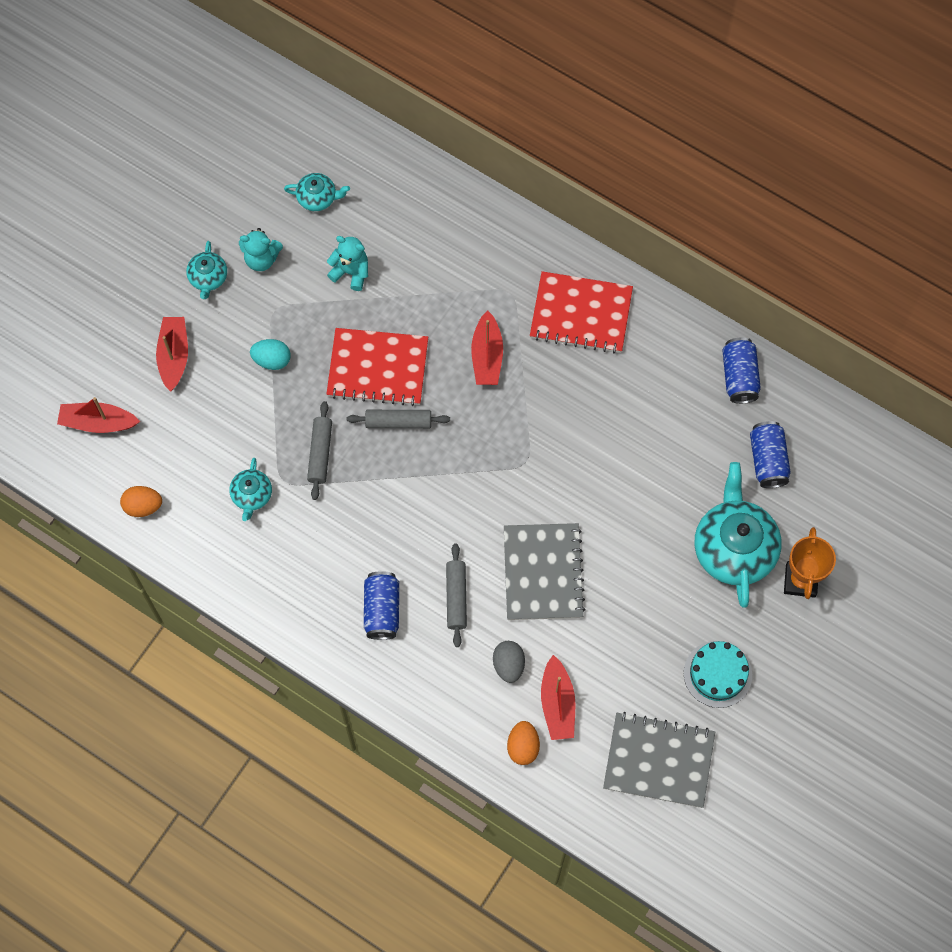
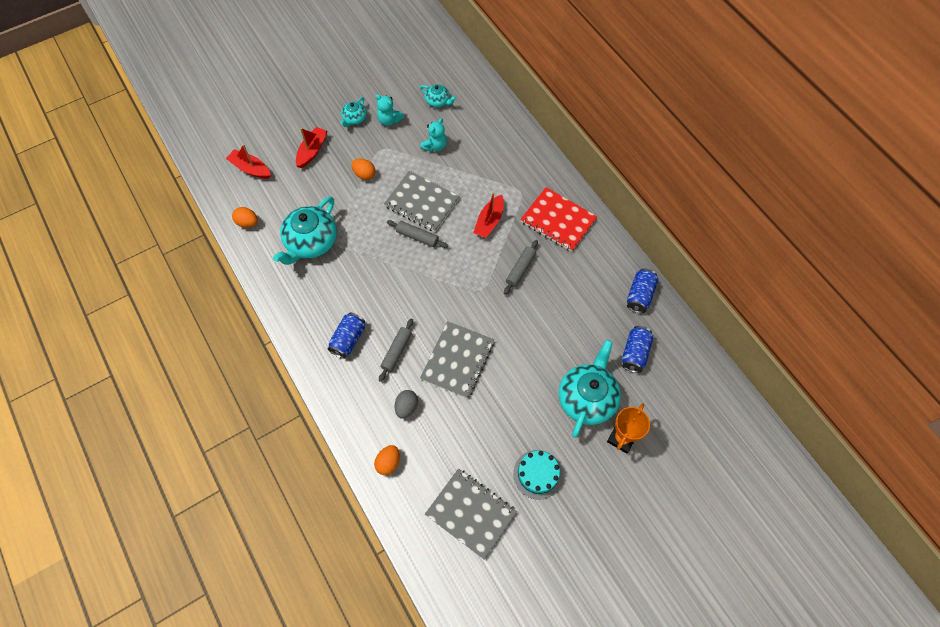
camera: 25 degrees right, 5 degrees down
(251, 495) = (311, 242): turquoise teapot -> turquoise teapot, size x2.01
(272, 360) = (364, 174): turquoise egg -> orange egg
(320, 453) = (363, 235): grey rolling pin -> grey rolling pin (520, 269)
(351, 272) = (435, 146): turquoise teddy bear -> turquoise teddy bear turned 75 degrees clockwise
(378, 368) = (422, 202): red notebook -> grey notebook
(557, 704) = (424, 445): red boat -> none

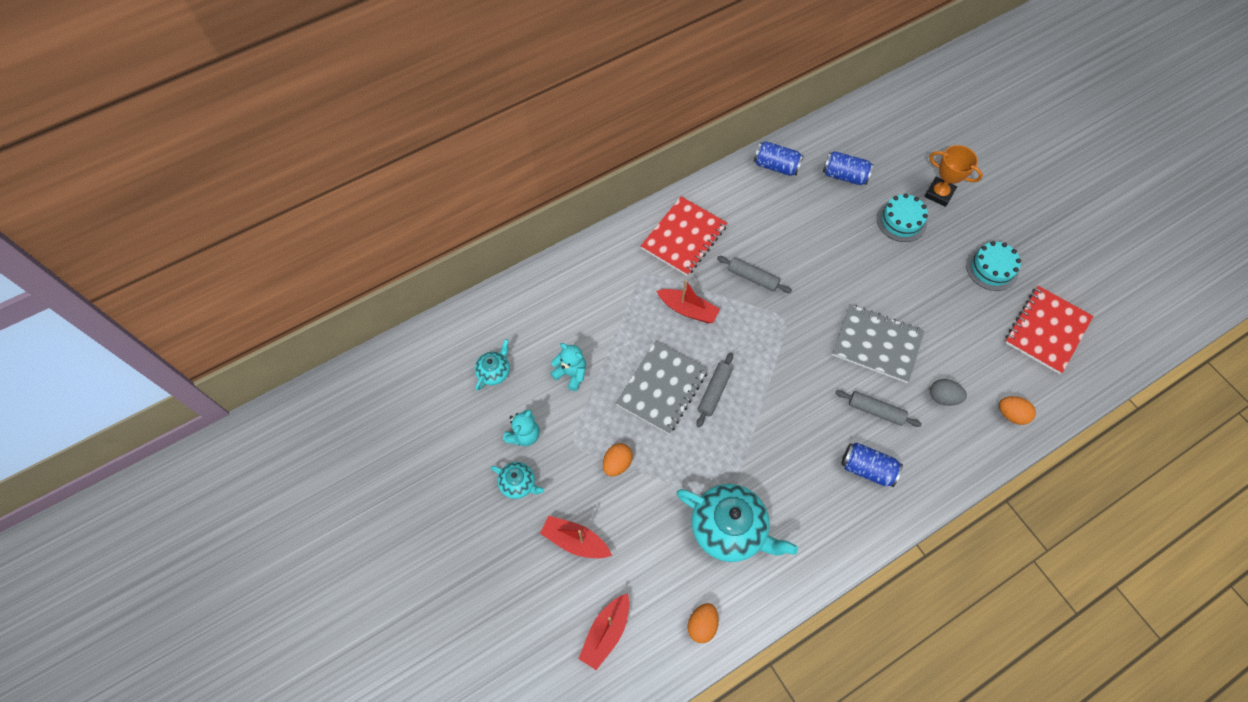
camera: 90 degrees left, 0 degrees up
(471, 513) = (1046, 330): grey notebook -> red notebook
(587, 398) = (901, 221): turquoise teapot -> turquoise cake

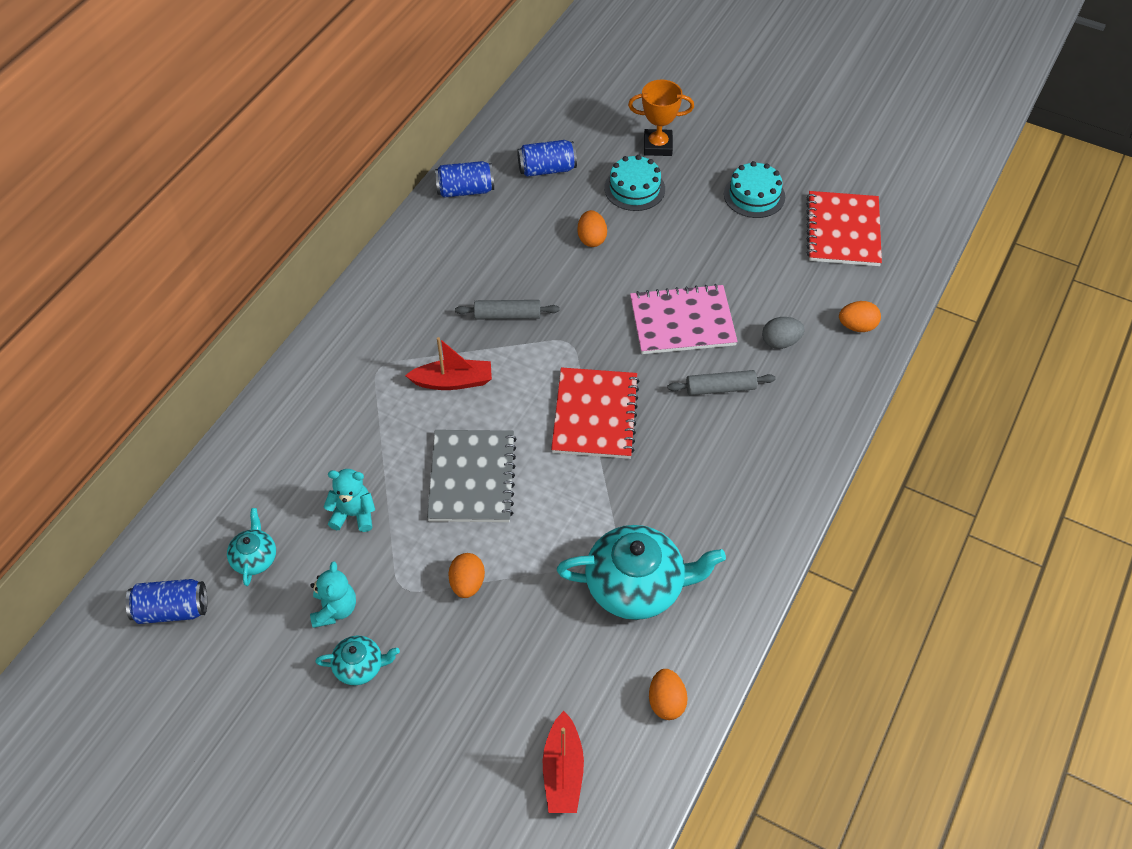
camera: 30 degrees left, 10 degrees down
(575, 541) = (467, 693): red boat -> none
(684, 237) = (403, 308): red notebook -> red notebook (595, 415)
(714, 392) = (535, 453): grey rolling pin -> none
(846, 246) = (591, 239): none -> orange egg
(867, 468) = (746, 450): blue can -> blue can (172, 610)
(877, 344) = (682, 322): grey notebook -> pink notebook

